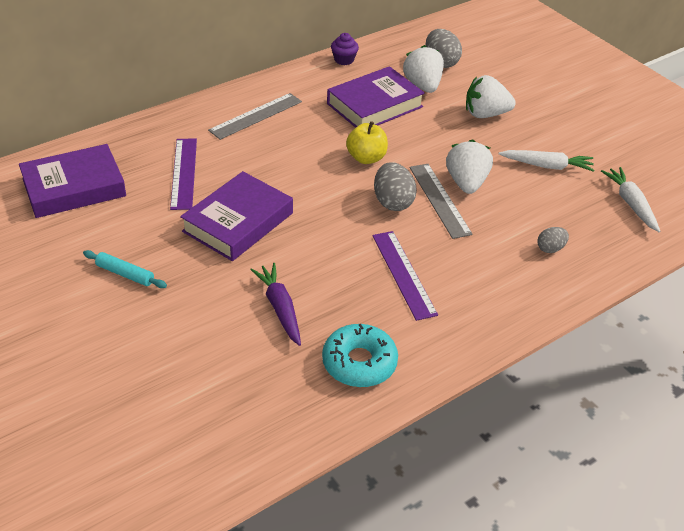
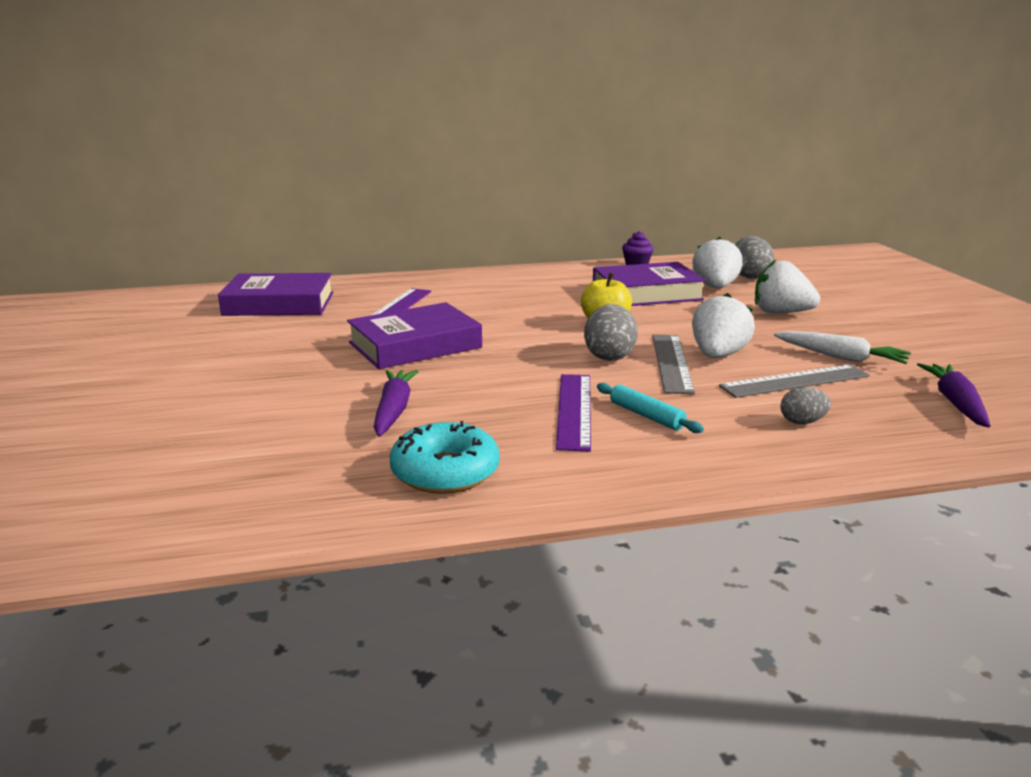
camera: 25 degrees right, 20 degrees down
(125, 274) = (258, 360): turquoise rolling pin -> turquoise rolling pin (646, 415)
(256, 116) = (507, 285): grey ruler -> grey ruler (794, 381)
(630, 204) = (955, 403): white carrot -> purple carrot

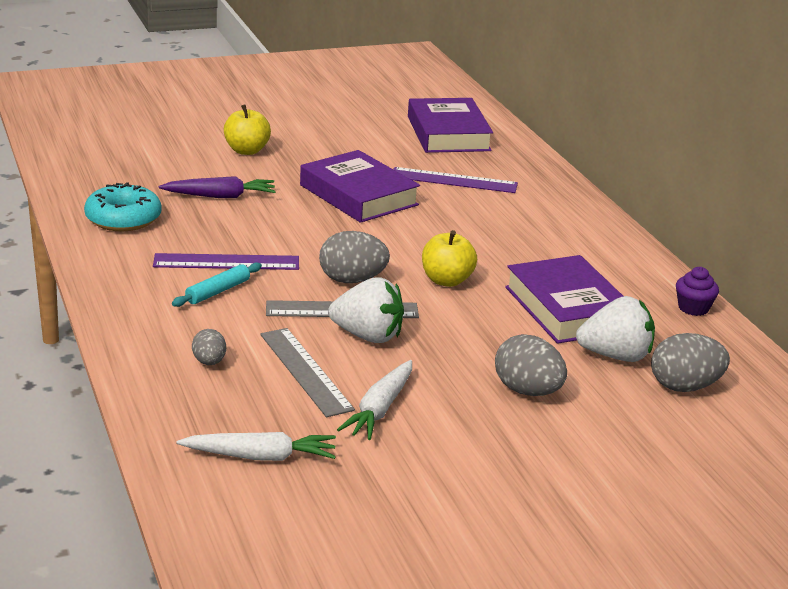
camera: 80 degrees right, 5 degrees up
(259, 393) = (247, 150): none -> yellow apple
(780, 313) = (527, 391): white strawberry -> grey egg
(955, 403) = (260, 457): purple carrot -> white carrot

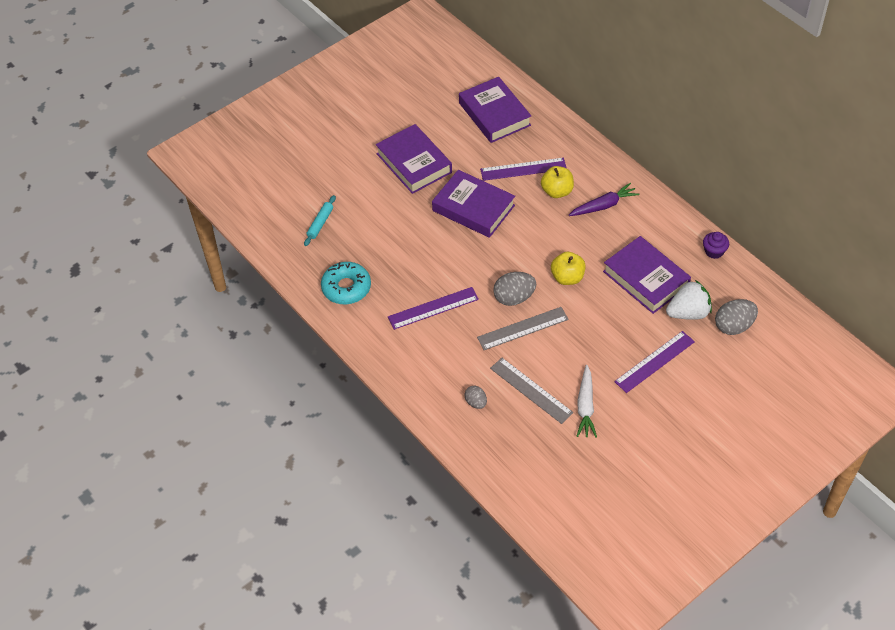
camera: 15 degrees left, 25 degrees up
(218, 291) = (444, 338): turquoise rolling pin -> turquoise rolling pin (320, 223)
(220, 196) = (390, 241): purple carrot -> purple carrot (603, 206)
(247, 150) = (377, 183): yellow apple -> yellow apple (557, 191)
(260, 457) = (544, 467): white carrot -> none
(309, 146) = (414, 163): none -> purple book
(368, 336) = (549, 346): white strawberry -> none
(527, 391) = (654, 361): grey egg -> purple ruler

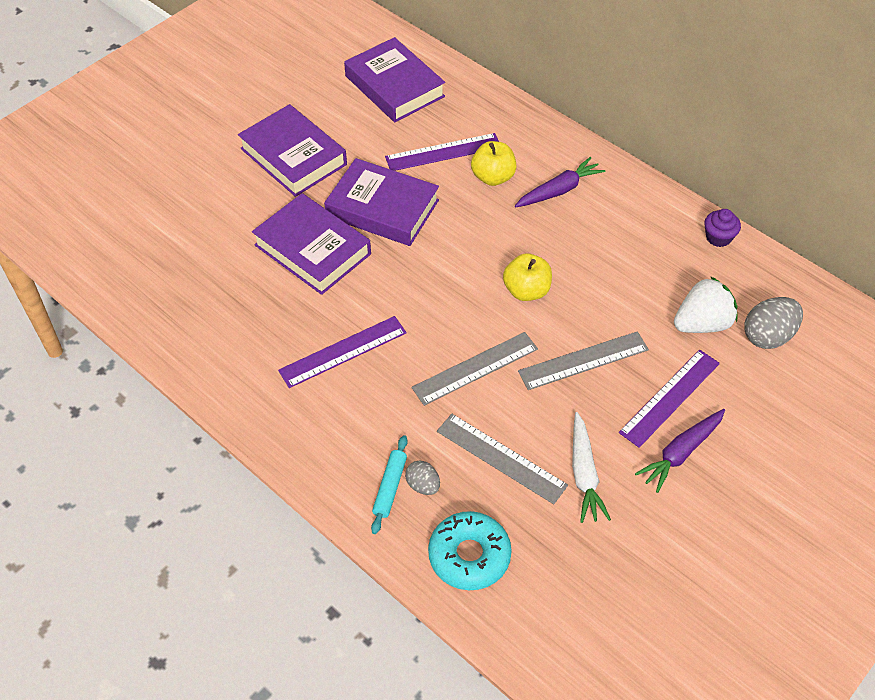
camera: 10 degrees left, 0 degrees up
(320, 223) = (169, 248): turquoise rolling pin -> turquoise rolling pin (390, 487)
(346, 288) = (214, 334): turquoise donut -> turquoise donut (469, 556)
(514, 298) = (456, 326): grey egg -> none
(599, 330) = (583, 361): none -> grey ruler
(645, 279) = (634, 282): purple book -> purple book (312, 249)
(654, 399) = (681, 453): none -> purple carrot

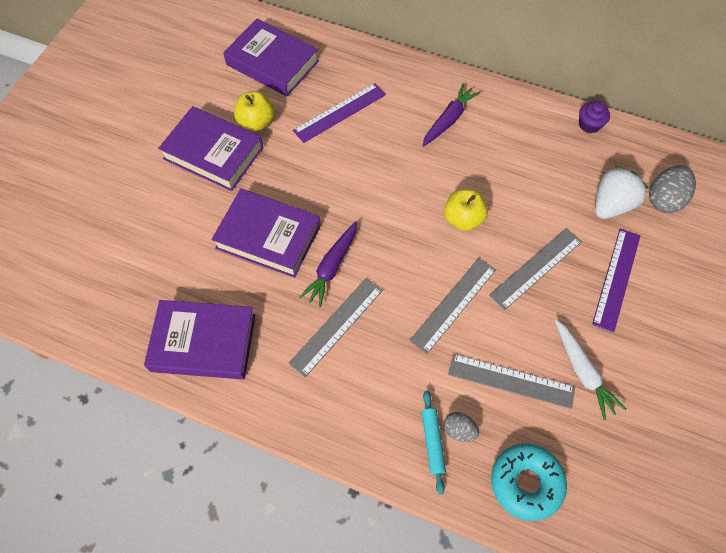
camera: 20 degrees left, 10 degrees up
(343, 352) = (336, 326): purple ruler -> grey ruler
(382, 208) = (311, 179): purple book -> purple book (203, 342)
(493, 177) = (390, 123): yellow apple -> yellow apple (256, 122)
(681, 453) = (647, 325): purple carrot -> purple carrot (332, 267)

